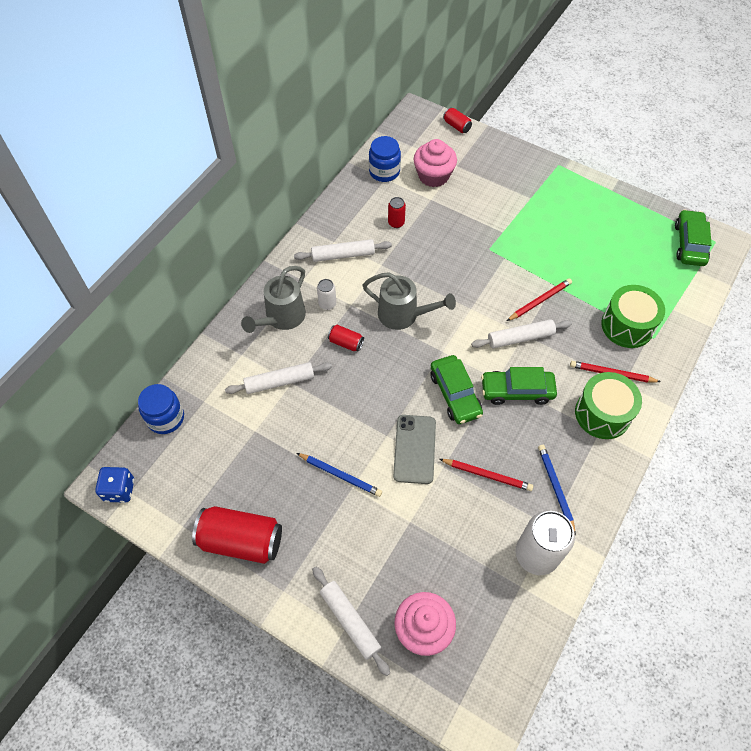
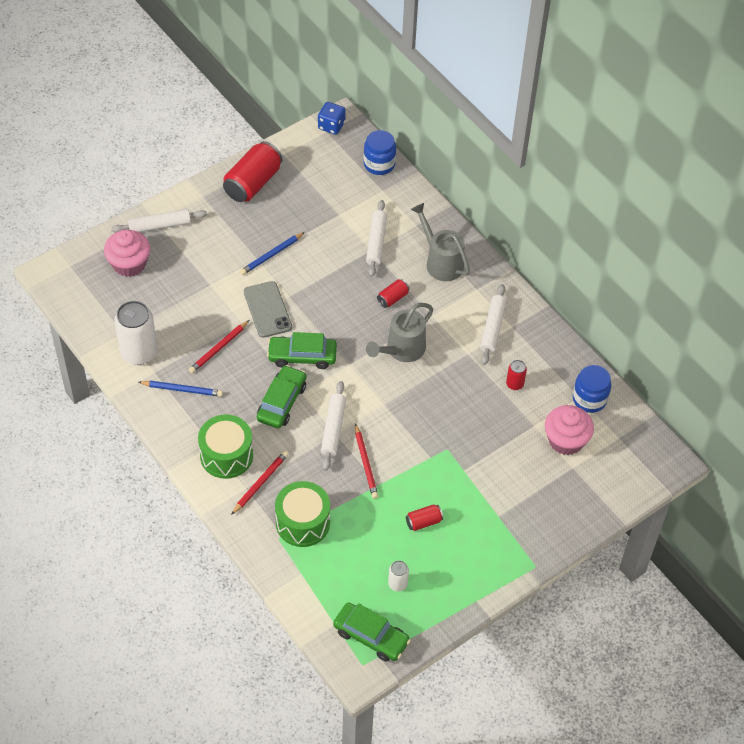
camera: 110 degrees right, 5 degrees down
(327, 304) = (441, 298): white can -> white can (397, 584)
(414, 449) = (267, 309): grey phone -> grey phone turned 45 degrees clockwise
(456, 126) = (634, 492): red can -> red can (423, 522)

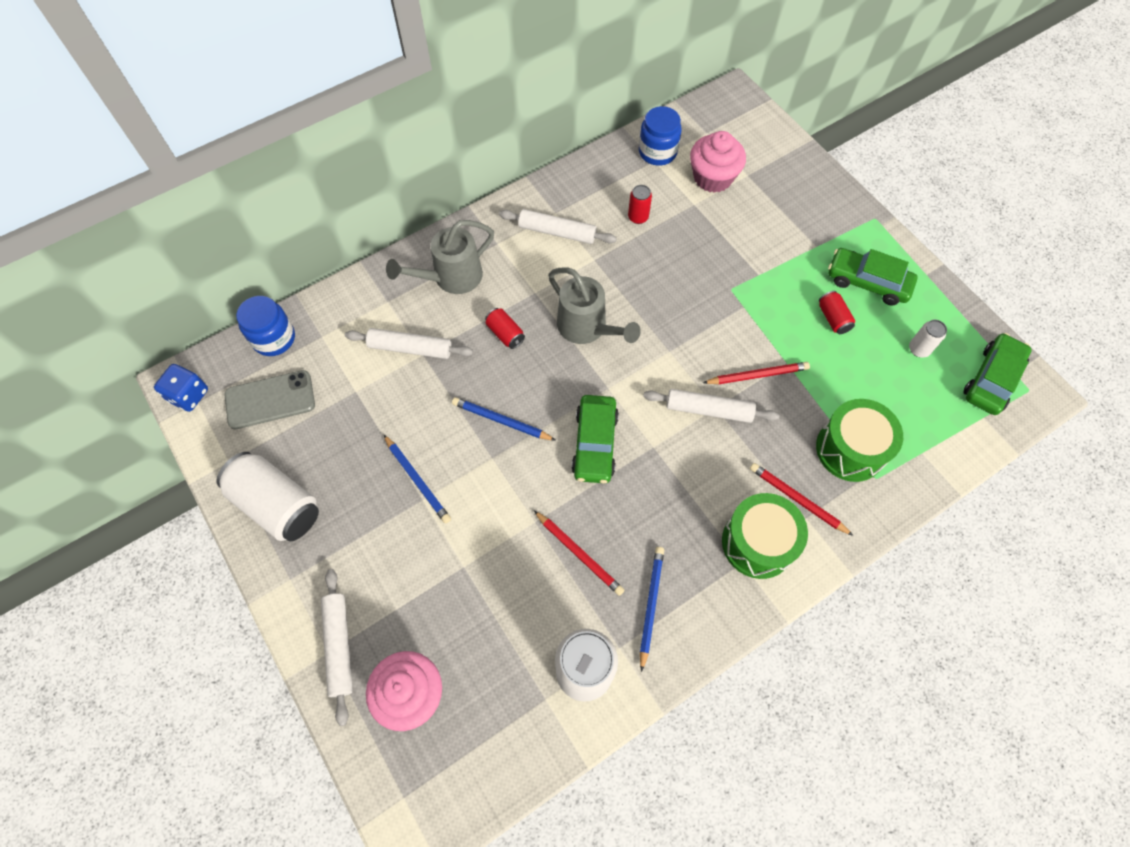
camera: 85 degrees left, 10 degrees up
(253, 183) = (277, 504): red can -> white can
(267, 309) = (514, 487): grey phone -> grey phone (270, 400)
(282, 402) = (669, 471): green car -> green car (867, 282)
(319, 299) = (501, 421): none -> blue pencil

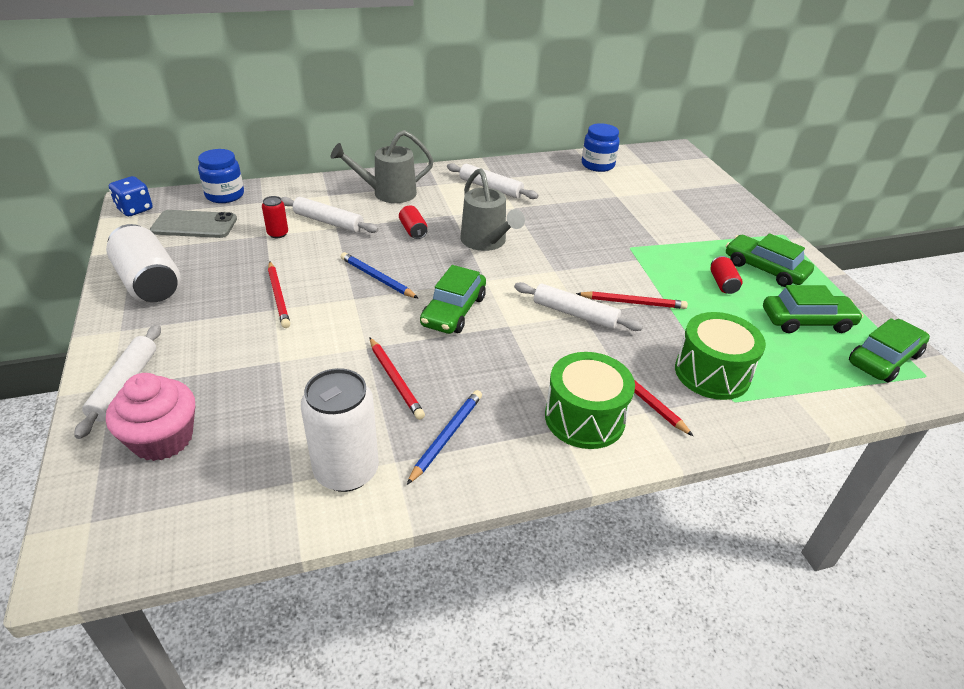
camera: 15 degrees right, 25 degrees down
(417, 480) = (278, 296): blue pencil -> red pencil
(638, 217) = (564, 193): red can -> red can (278, 234)
(712, 177) = (639, 185): pink cupcake -> none
(919, 349) = (806, 321): white can -> green car

